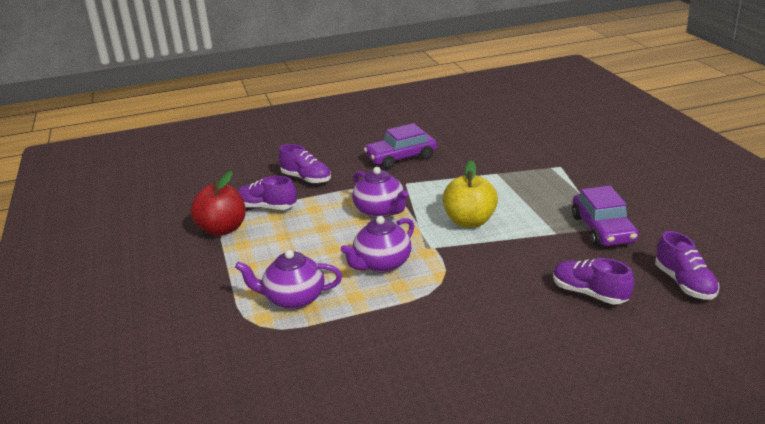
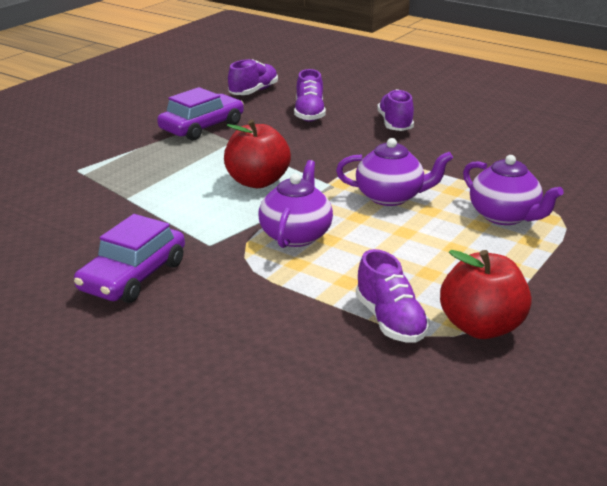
camera: 130 degrees left, 0 degrees up
(306, 179) = (277, 328): purple shoe -> purple shoe (395, 124)
(401, 157) = (133, 276): purple car -> purple car turned 90 degrees clockwise
(469, 221) = (257, 181): yellow apple -> red apple

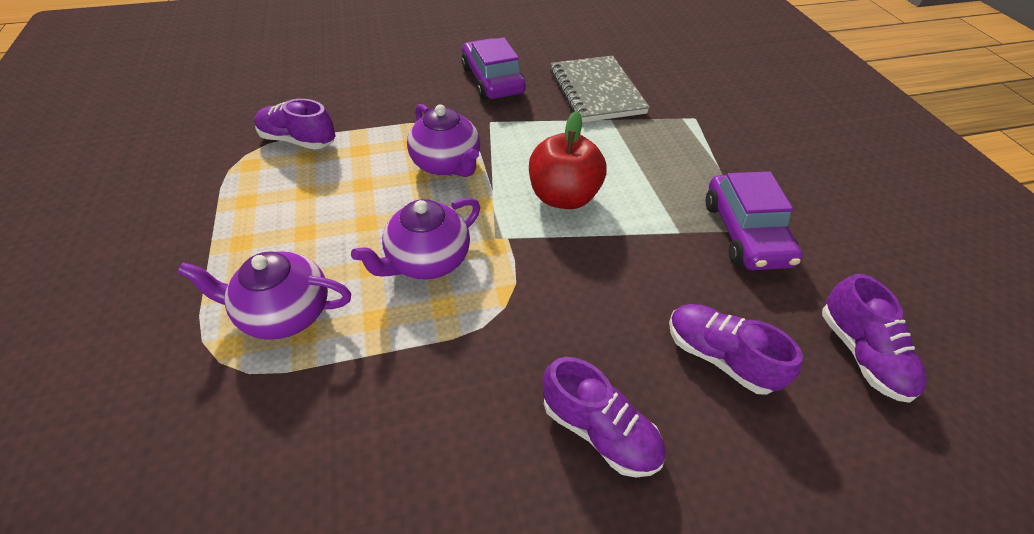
camera: 130 degrees right, 20 degrees up
(84, 219) = (596, 91): none -> grey notebook
(481, 327) = (228, 170): red apple -> none

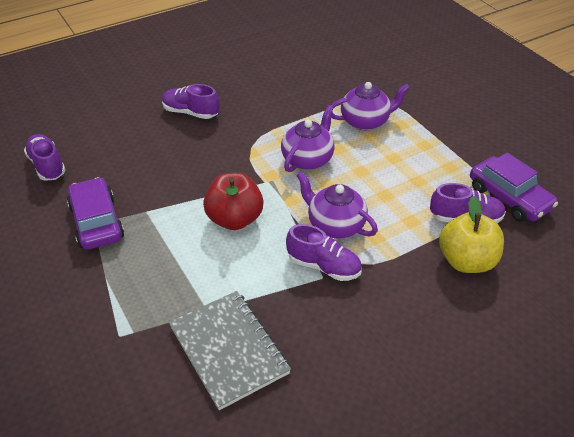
camera: 165 degrees right, 5 degrees down
(341, 106) = (466, 261): none -> yellow apple
(492, 80) = (348, 337): purple car -> purple car (509, 197)
(719, 356) = (129, 149): purple shoe -> purple shoe (324, 266)

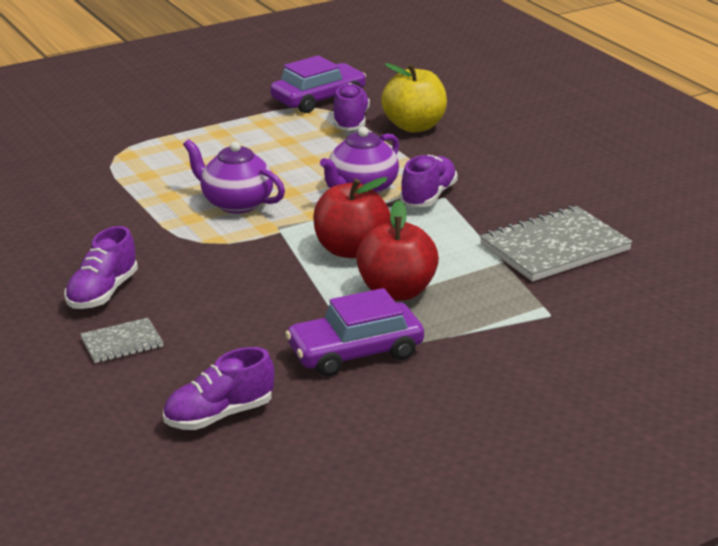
camera: 90 degrees left, 15 degrees down
(133, 125) = (122, 343): none -> grey notebook
(170, 243) = (396, 291): none -> red apple
(366, 121) = (162, 165): purple teapot -> none

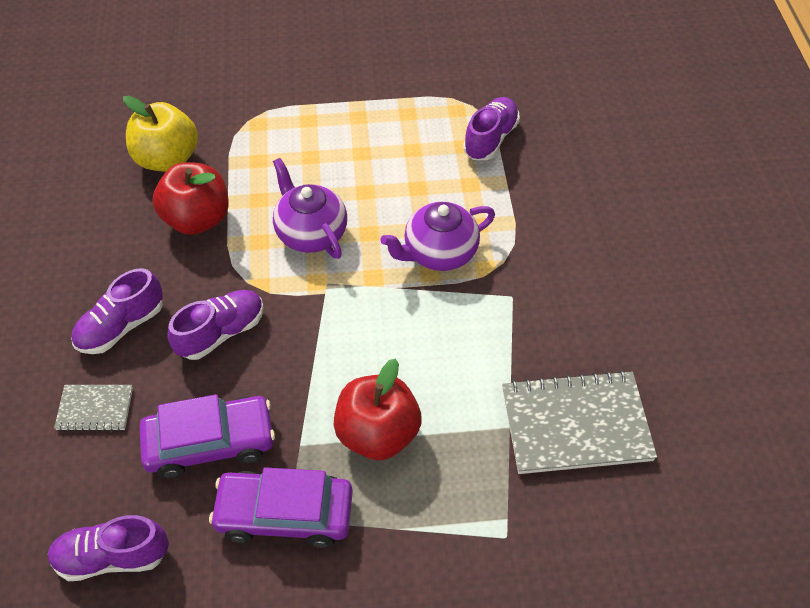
camera: 25 degrees right, 25 degrees up
(318, 99) = (480, 91): purple car -> purple car (210, 442)
(351, 250) = (373, 348): red apple -> red apple (197, 219)
(414, 126) = (549, 167): yellow apple -> yellow apple (167, 159)
(428, 196) = (496, 289): purple shoe -> purple shoe (221, 332)

